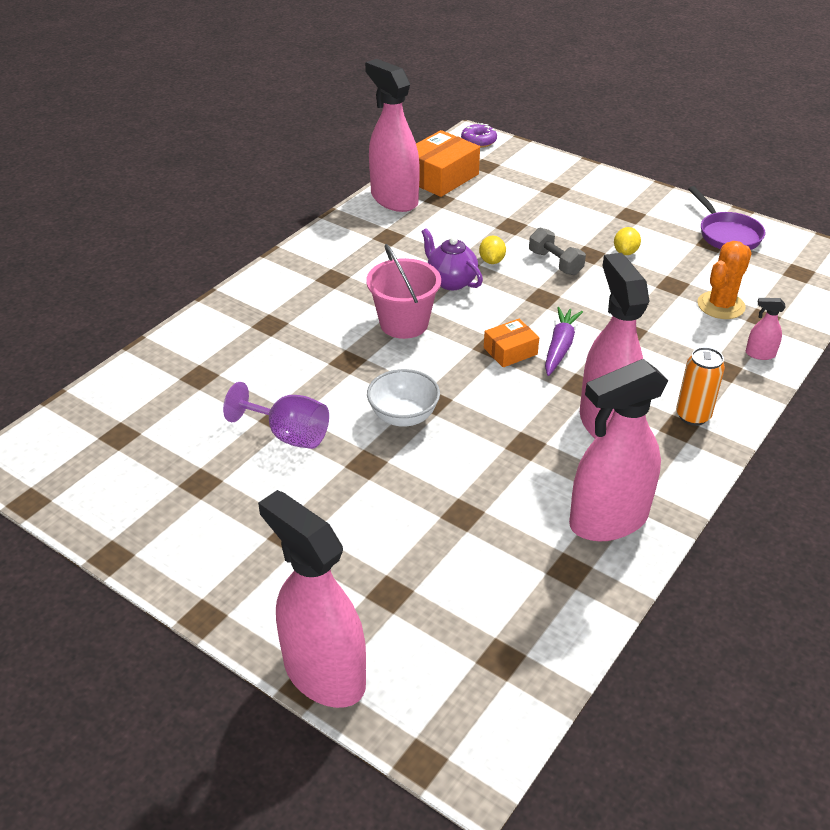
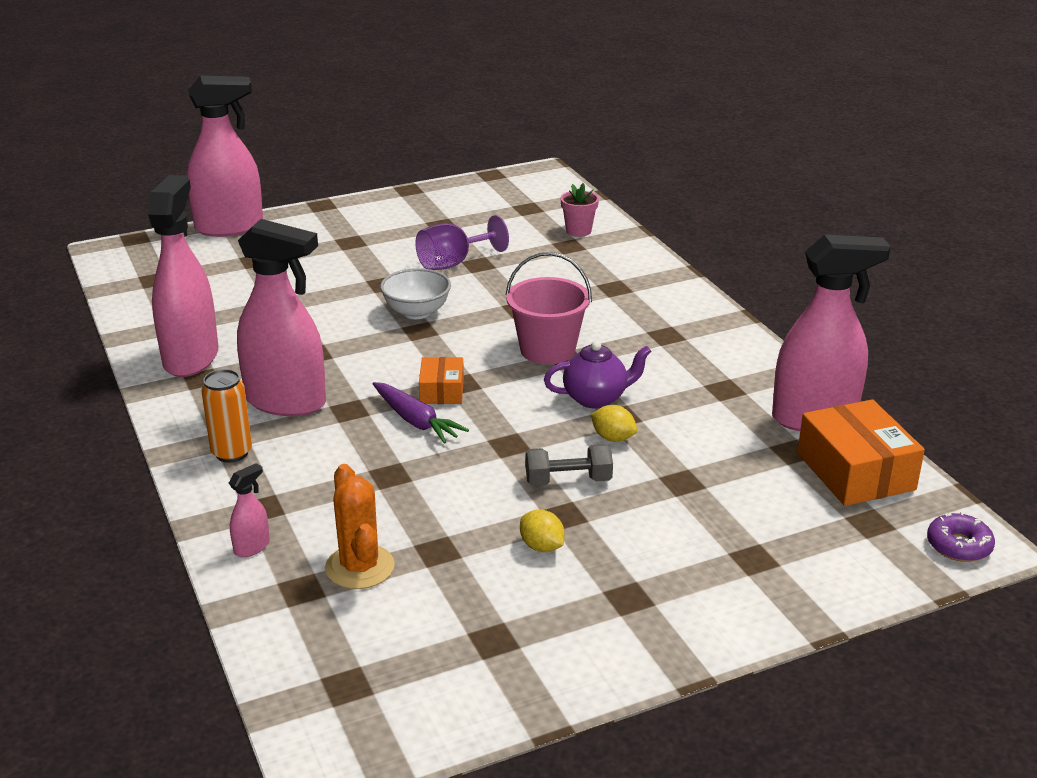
camera: 120 degrees right, 10 degrees down
(160, 381) = (578, 231): none -> pink flower pot
(727, 234) = (499, 668): purple pan -> none

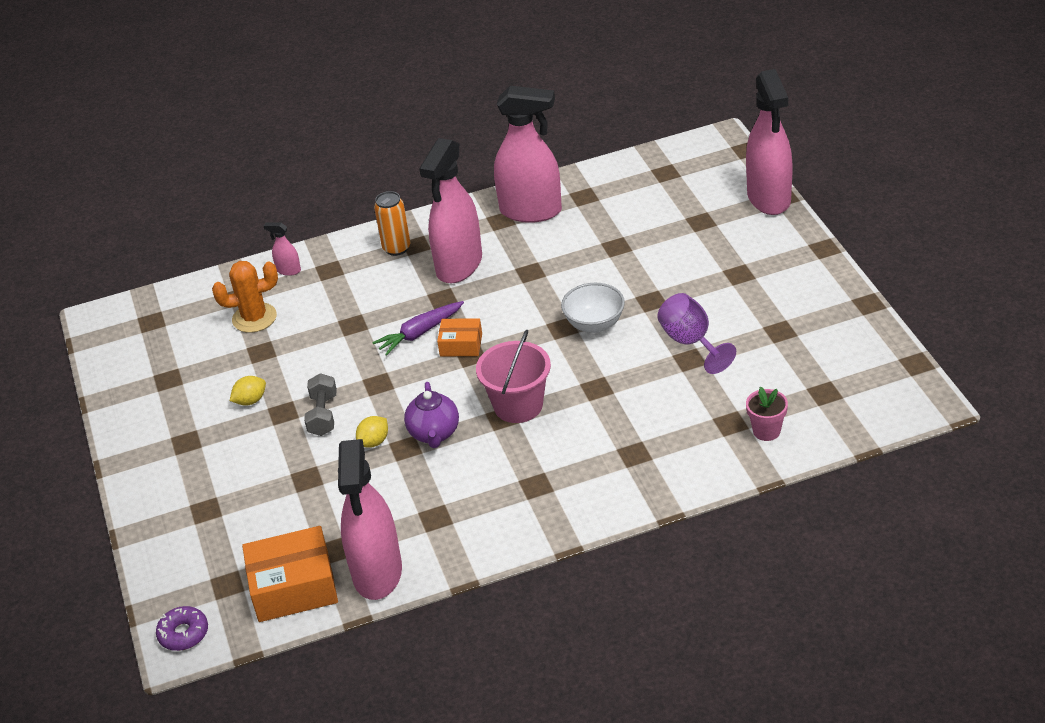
camera: 100 degrees right, 10 degrees up
(252, 547) = (288, 270): pink spray bottle -> pink spray bottle turned 150 degrees clockwise

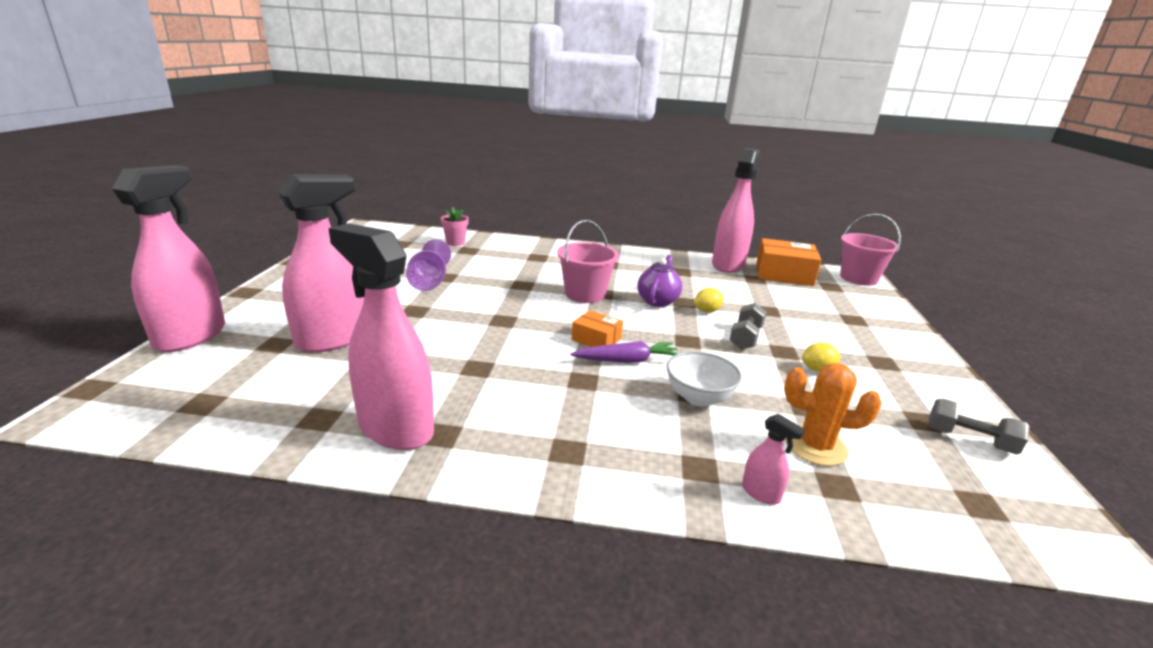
camera: 160 degrees left, 15 degrees down
(137, 374) = (969, 440): none -> grey dumbbell
(183, 634) = (858, 278): purple donut -> pink bucket
(396, 248) = (595, 457): orange can -> none
(459, 265) = (539, 403): pink spray bottle -> pink spray bottle (333, 339)
(594, 324) = (476, 313): white bowl -> white bowl (698, 397)

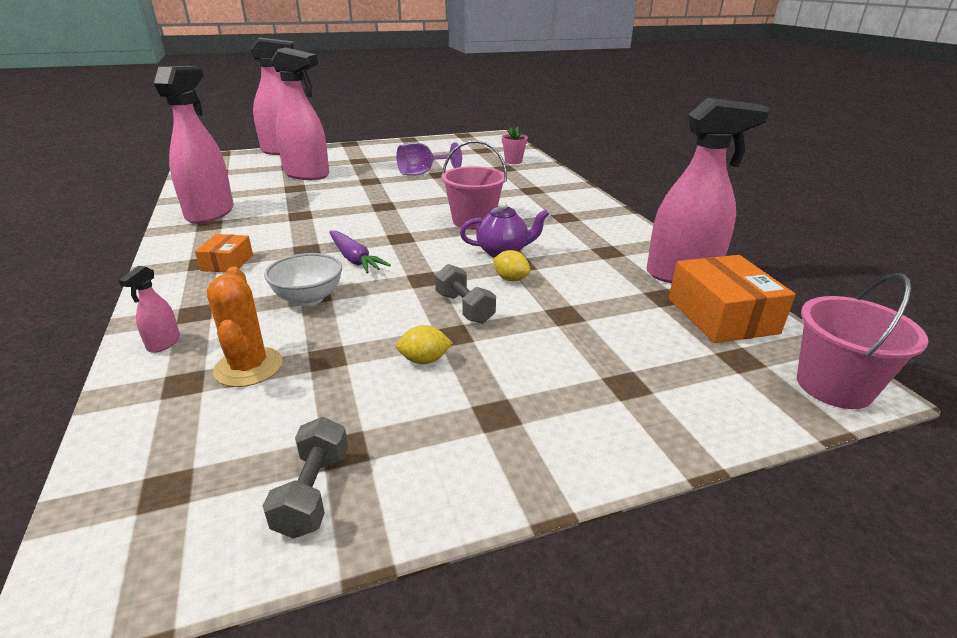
camera: 65 degrees right, 5 degrees up
(596, 339) = (383, 241): orange box -> orange box (227, 262)
(745, 338) = (464, 308): grey dumbbell -> grey dumbbell turned 60 degrees clockwise
(817, 369) = (424, 360): yellow lemon -> yellow lemon turned 60 degrees counterclockwise

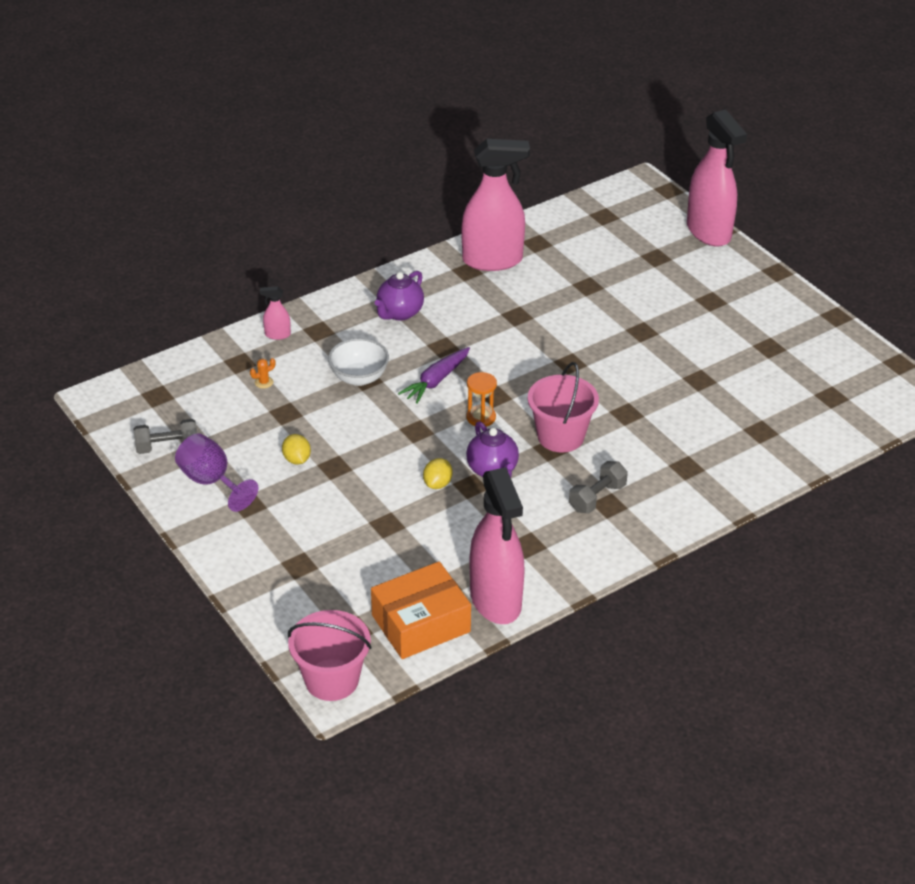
camera: 75 degrees right, 10 degrees up
(227, 262) = (399, 313): orange box -> purple teapot
(248, 367) = (264, 382): orange cactus -> orange cactus, size x0.42
(307, 175) = (634, 279): pink spray bottle -> none
(422, 173) = (694, 364): purple goblet -> purple goblet (211, 481)
(426, 247) = (481, 417): none -> orange hourglass
(464, 308) = (376, 465): grey dumbbell -> grey dumbbell (597, 497)
(513, 161) = (795, 434): pink flower pot -> none

